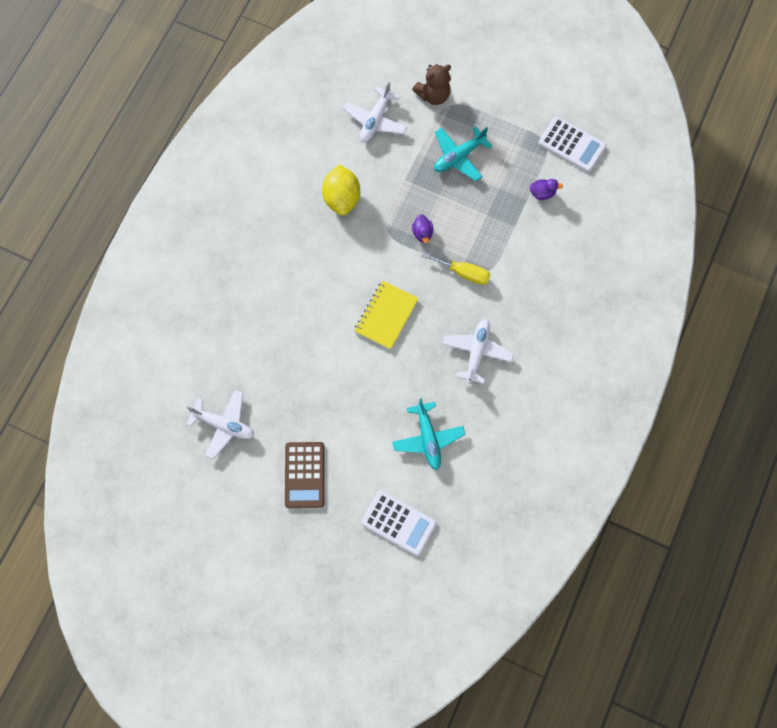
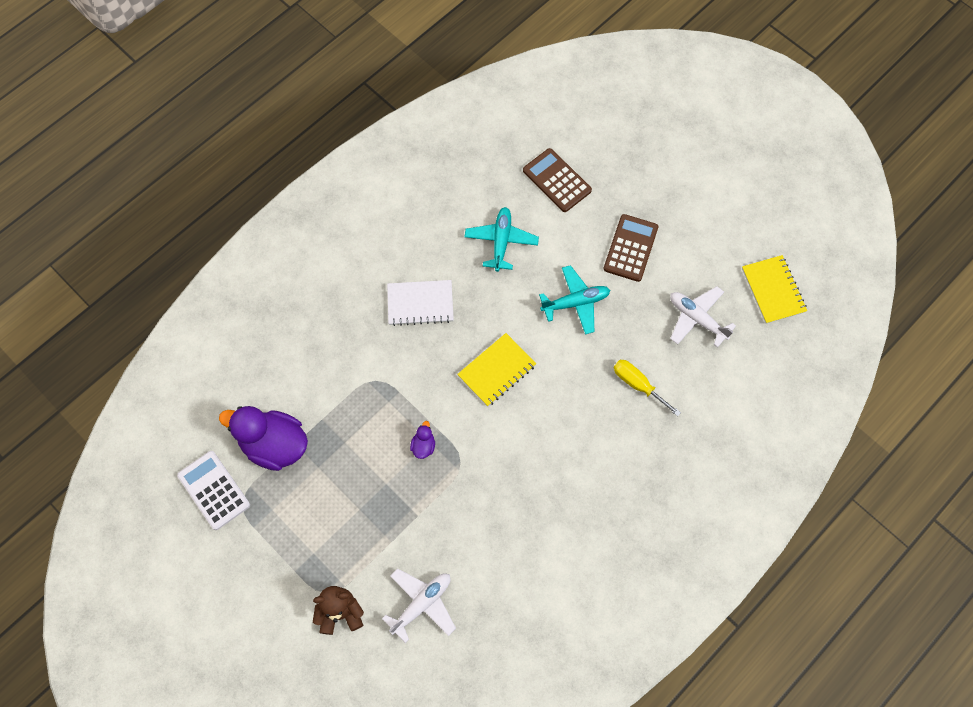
camera: 160 degrees left, 5 degrees down
(159, 479) = (773, 290): none -> yellow notebook
(342, 198) = (496, 518): yellow lemon -> none
(398, 523) = (557, 180): white calculator -> brown calculator
(459, 156) = (345, 521): turquoise plane -> turquoise plane (575, 303)
(463, 273) = (398, 387): yellow screwdriver -> yellow screwdriver (638, 385)
(476, 352) = (420, 304): white plane -> white notebook
(542, 193) = (274, 445): purple duck -> purple duck, size x2.36

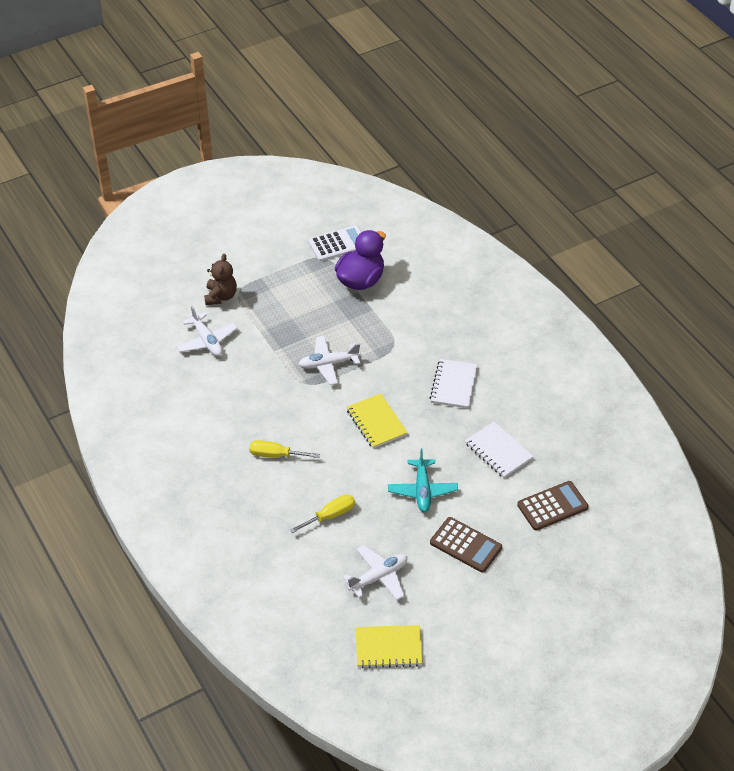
camera: 105 degrees right, 20 degrees down
(423, 446) = (328, 364): purple duck -> white plane
(501, 241) = (498, 451): turquoise plane -> white notebook
(575, 465) = (275, 455): none -> yellow screwdriver

